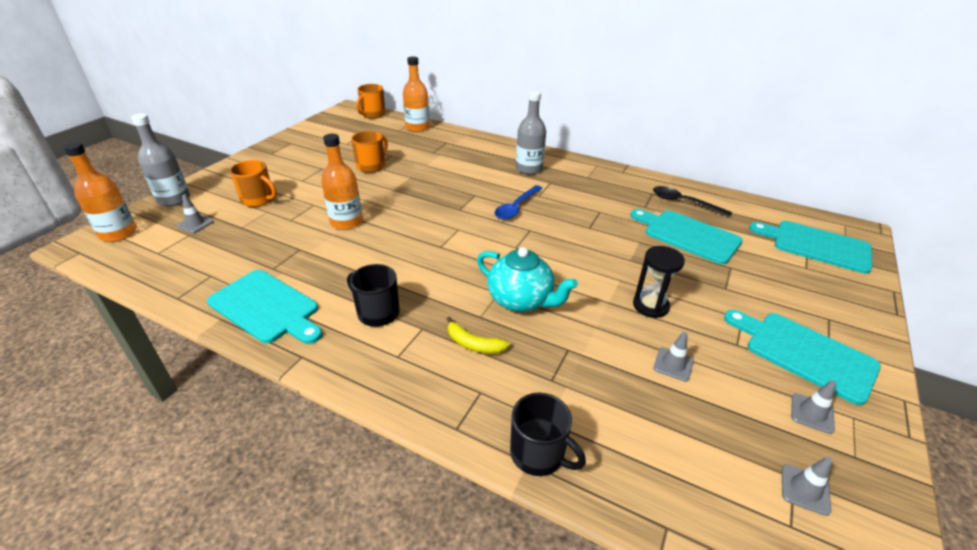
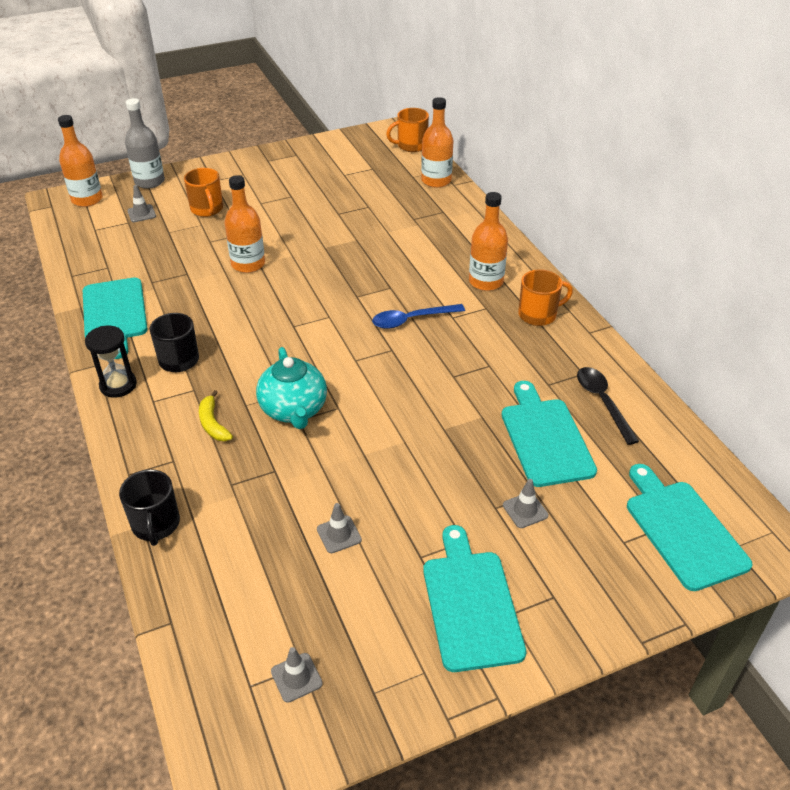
camera: 40 degrees right, 5 degrees up
(371, 166) = (336, 212): orange mug -> orange mug (538, 315)
(529, 169) = (486, 281): grey bottle -> orange bottle
(650, 306) = (395, 479): black hourglass -> black hourglass (118, 385)
(812, 413) = (392, 644): grey traffic cone -> grey traffic cone (525, 510)

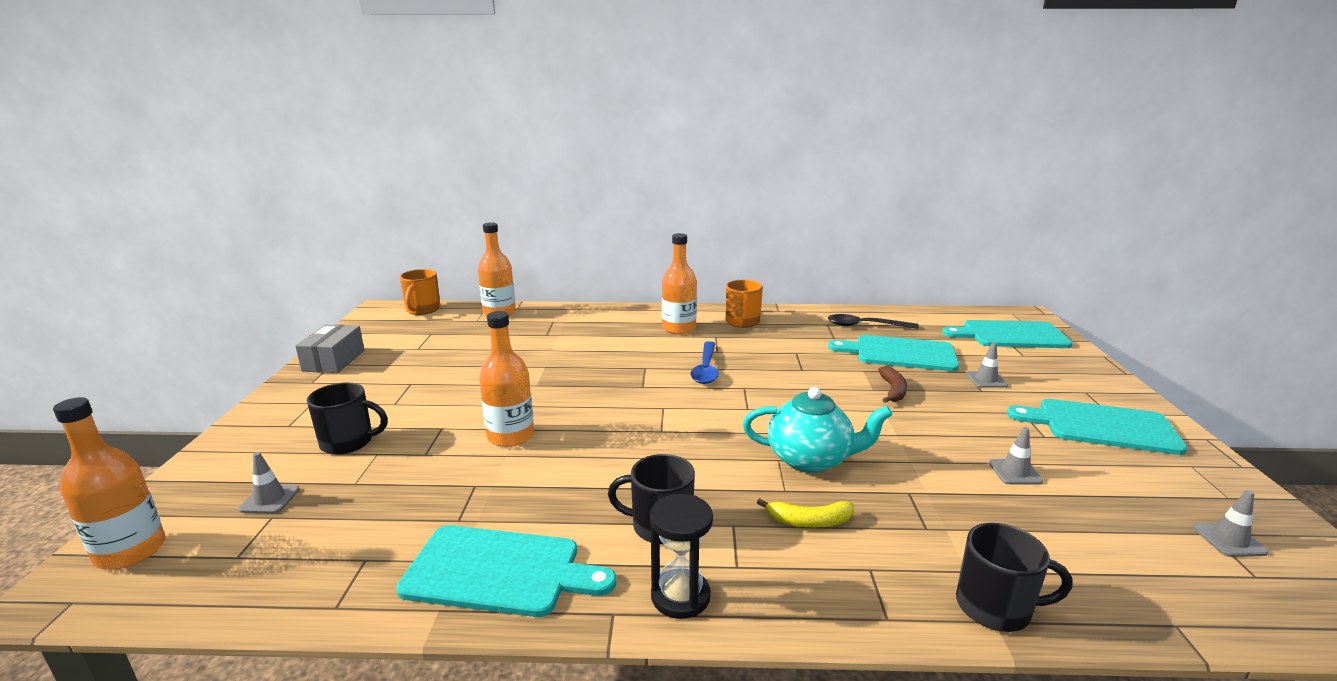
camera: 65 degrees left, 20 degrees down
(149, 181) = (196, 477): grey bottle -> none
(207, 209) = (348, 442): orange mug -> black mug
(301, 153) = (334, 360): none -> grey box
(450, 442) = (893, 390): none -> brown banana

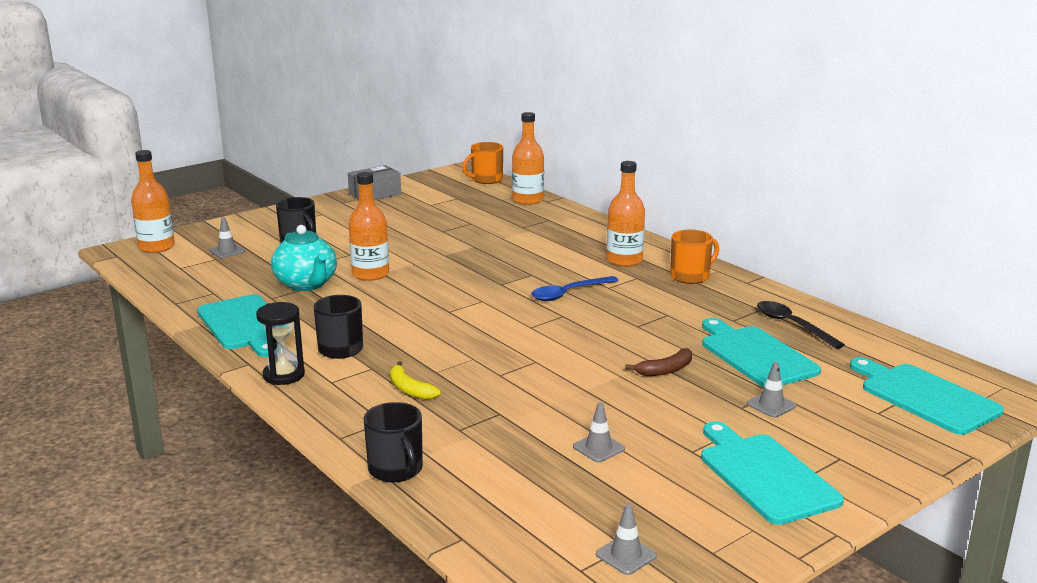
camera: 50 degrees right, 0 degrees up
(810, 459) = (490, 369): turquoise teapot -> turquoise teapot (306, 284)

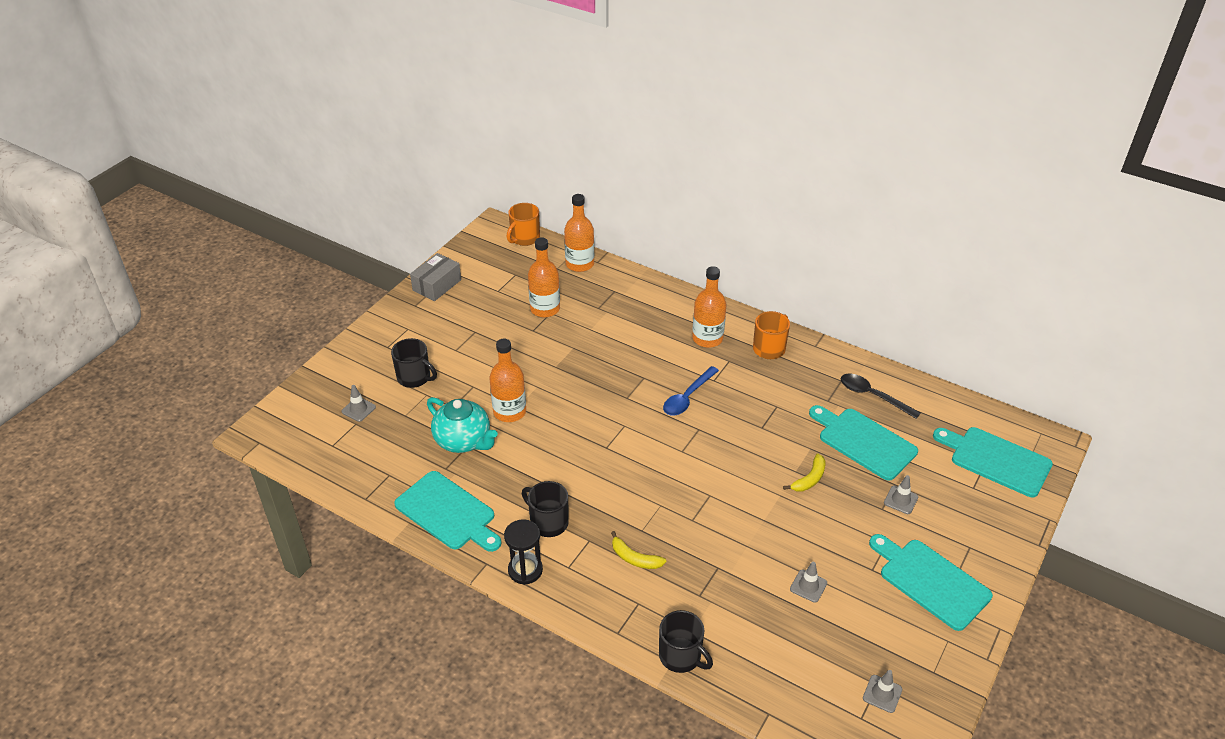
camera: 20 degrees left, 20 degrees up
(156, 247) = (287, 419): orange bottle -> orange bottle (545, 309)
(665, 370) = (809, 479): brown banana -> yellow banana

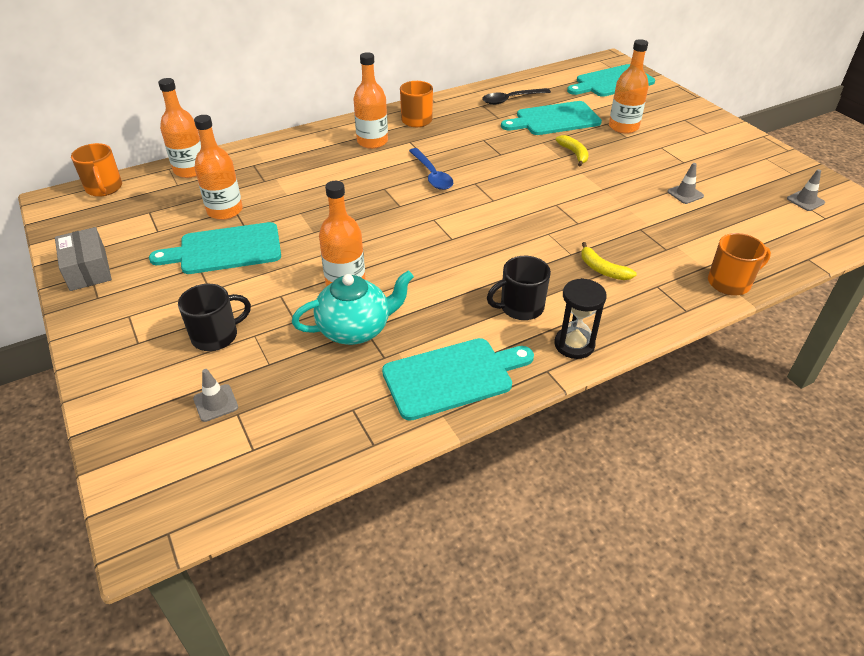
camera: 60 degrees left, 0 degrees up
(635, 558) = (602, 269): yellow banana -> yellow banana turned 75 degrees clockwise
(681, 656) = (730, 283): black mug -> orange mug
(900, 500) = (623, 127): grey traffic cone -> orange bottle
(931, 581) = (708, 144): turquoise cutting board -> turquoise cutting board (225, 249)

